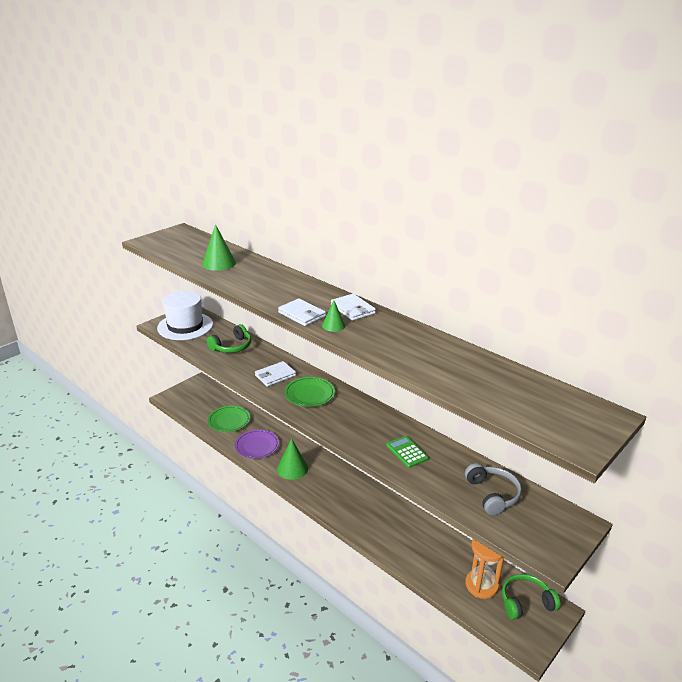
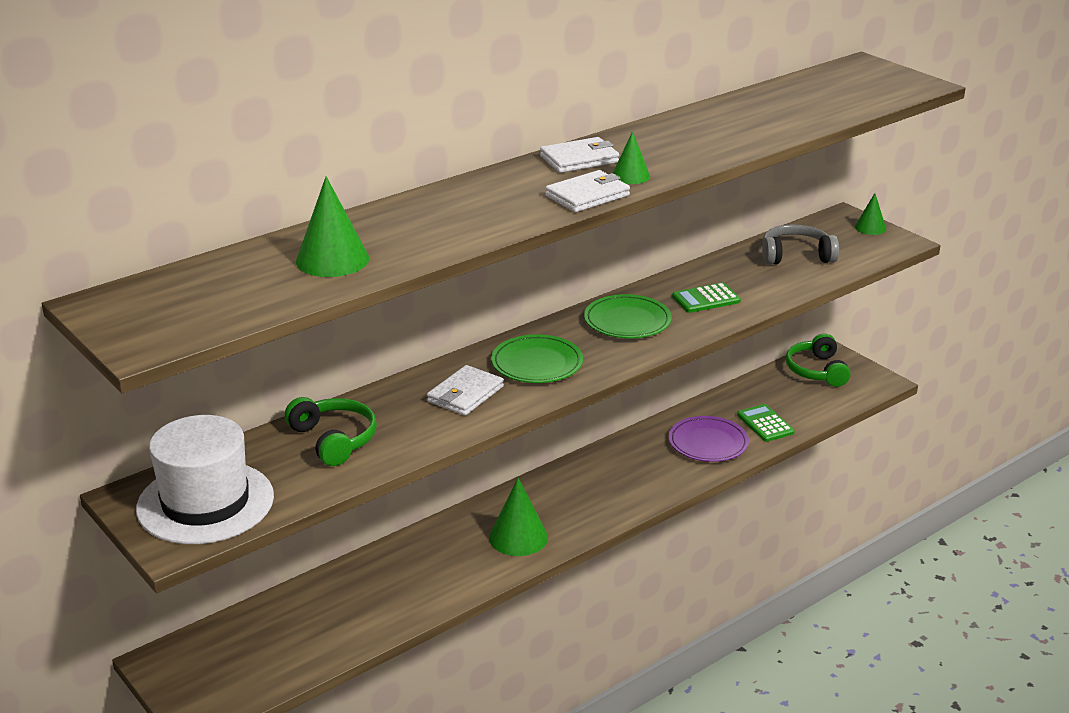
camera: 80 degrees left, 0 degrees up
(229, 421) = (339, 614): green plate -> green plate (627, 321)
(257, 446) = (439, 577): purple plate -> purple plate (708, 443)
(275, 376) = (465, 394): white wallet -> white wallet turned 60 degrees clockwise
(439, 571) = (765, 424): none -> green calculator
(481, 585) = (789, 396): orange hourglass -> none
(569, 539) = (870, 228): none -> green cone

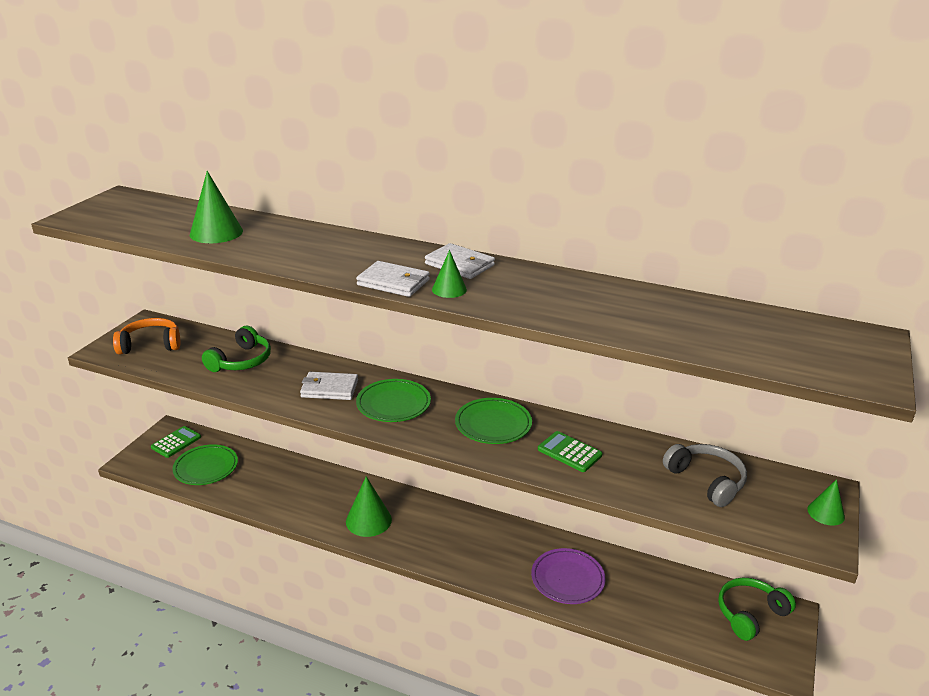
camera: 60 degrees right, 0 degrees up
(205, 502) = (150, 345): white hat -> orange headphones
(290, 643) = (206, 468): none -> green plate
(765, 424) = (629, 606): green calculator -> green calculator (176, 442)

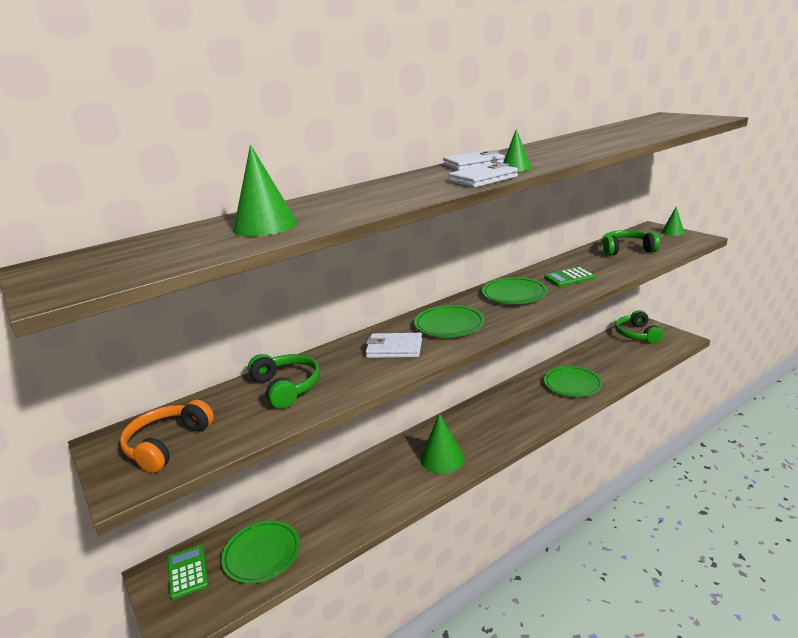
camera: 55 degrees left, 5 degrees down
(329, 389) = (394, 348): white wallet -> white wallet turned 60 degrees clockwise
(567, 579) = (572, 384): purple plate -> green plate
(706, 481) = (626, 250): grey headphones -> green headphones

